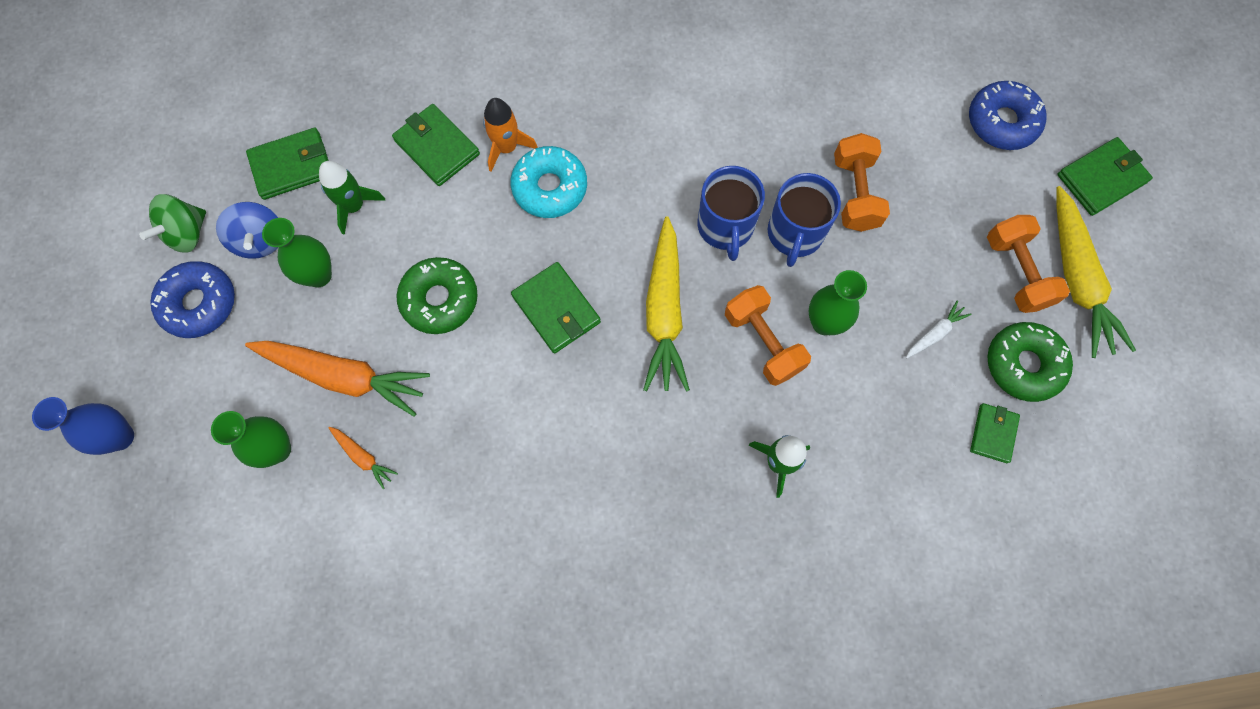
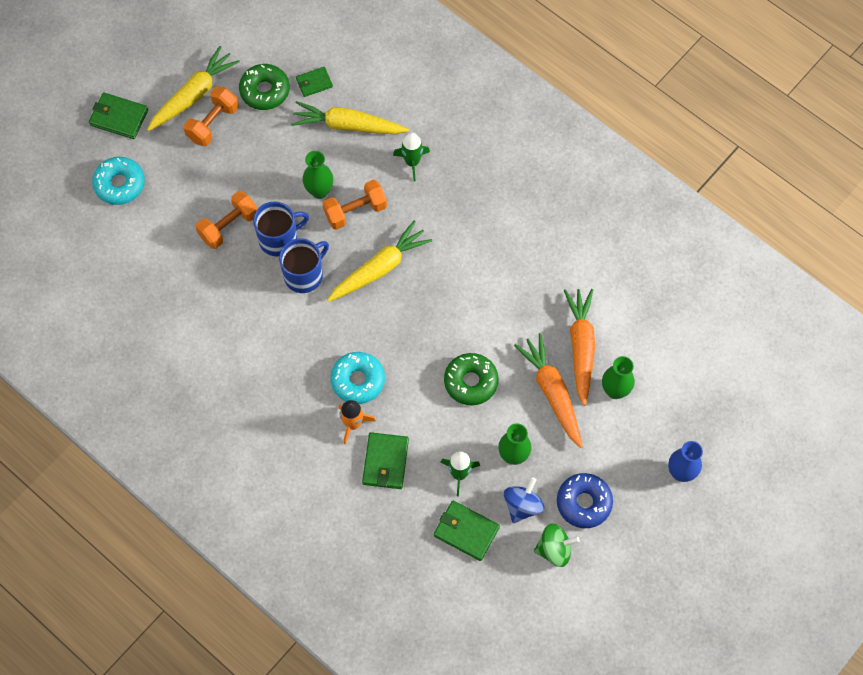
camera: 130 degrees left, 5 degrees down
(363, 457) = (581, 347): orange carrot -> orange carrot, size x2.23
(556, 309) = (424, 320): green wallet -> none
(763, 342) = (355, 211): orange dumbbell -> orange dumbbell turned 45 degrees clockwise
(894, 426) = (348, 125): none -> yellow carrot
(935, 333) = (281, 139): white carrot -> none
(1002, 122) = (120, 184): blue donut -> turquoise donut

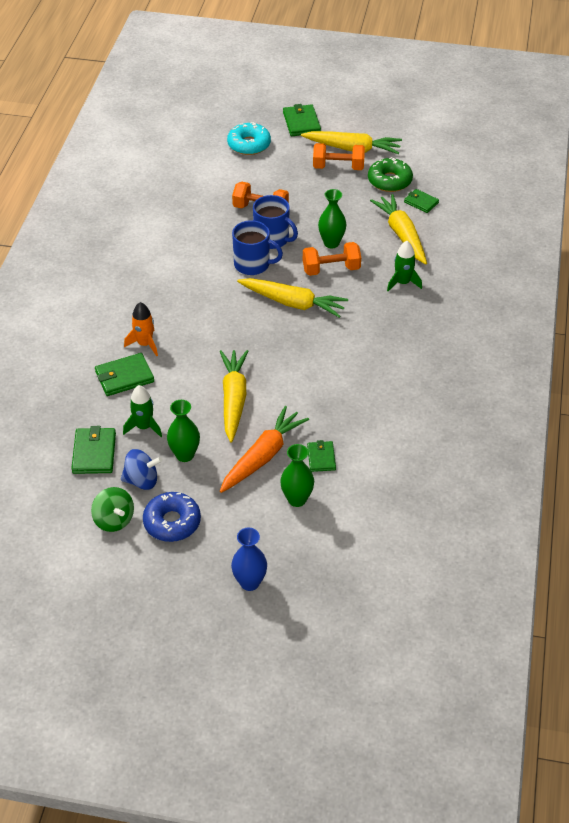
camera: 60 degrees right, 20 degrees down
(355, 211) = (331, 269): orange dumbbell -> orange dumbbell turned 45 degrees counterclockwise
(358, 380) = (185, 331): turquoise donut -> none
(471, 382) = (233, 399): green donut -> yellow carrot
(581, 347) = (321, 458): orange carrot -> green wallet

